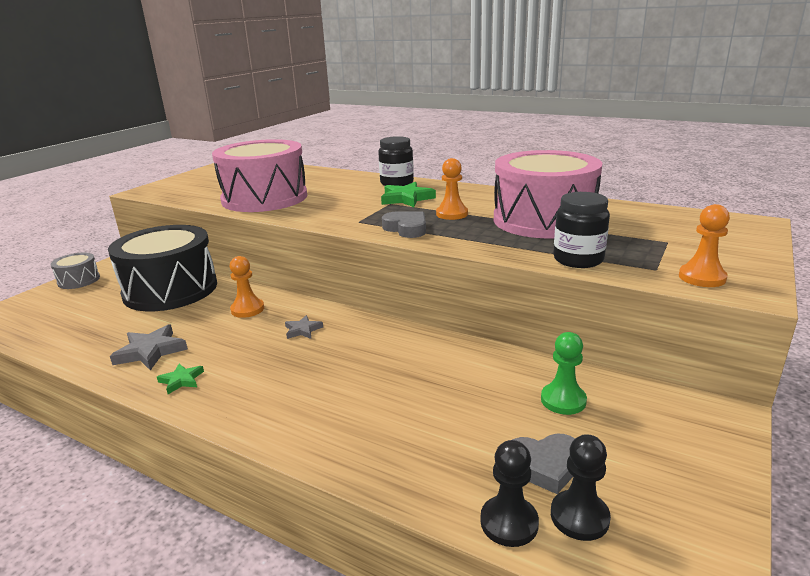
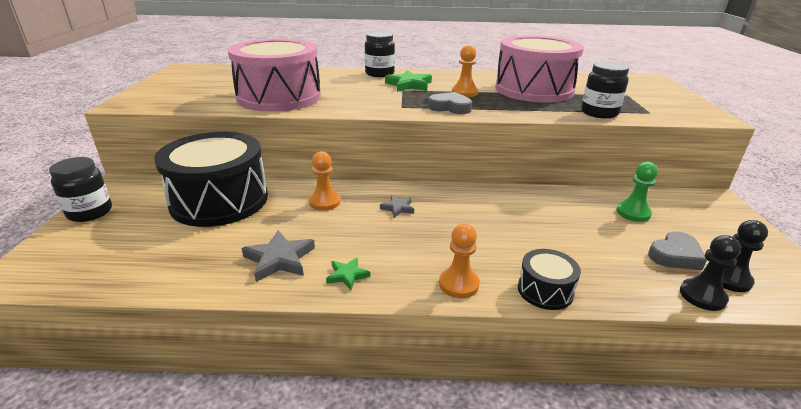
camera: 30 degrees left, 5 degrees up
(79, 280) = (90, 212): grey drum -> black jar
(333, 452) = (545, 290): none -> black drum
(702, 277) = (679, 114): orange pawn -> orange pawn (458, 284)

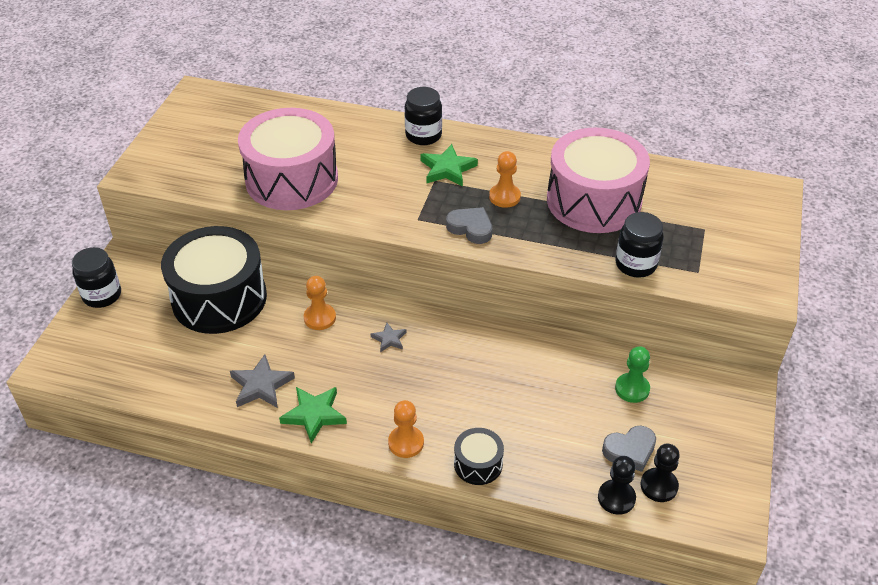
camera: 15 degrees right, 15 degrees up
(347, 275) = (314, 415): green star -> green star, size x1.71

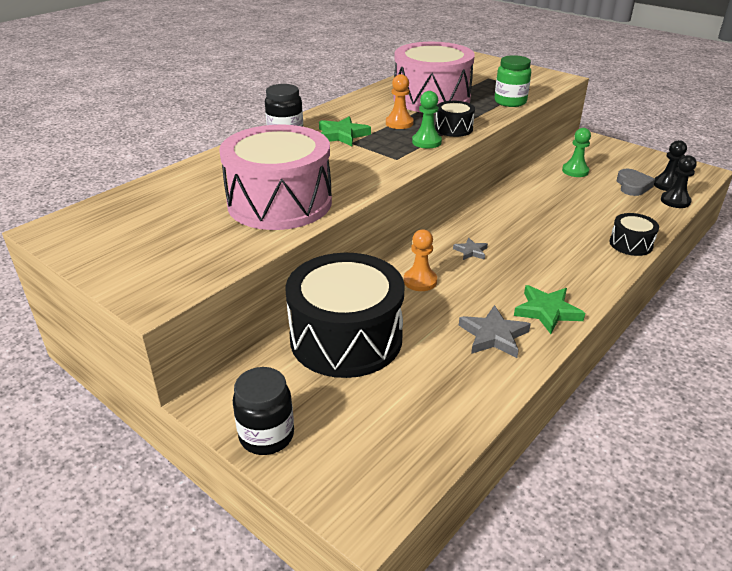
camera: 65 degrees left, 10 degrees down
(406, 443) = (598, 271): orange pawn -> none
(471, 228) = (426, 142): grey heart -> green pawn
(519, 238) = (453, 129): none -> black drum
(635, 264) = (510, 102): black jar -> green jar

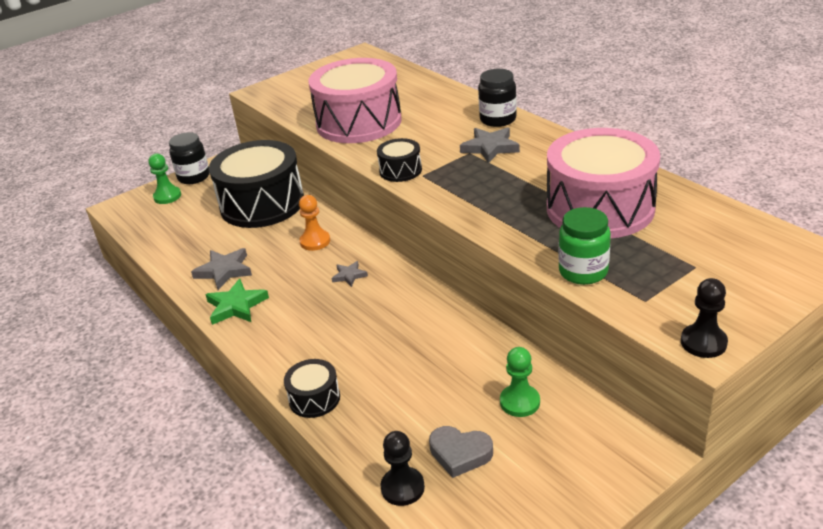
camera: 105 degrees right, 0 degrees up
(342, 135) = (490, 147): green star -> grey star
(399, 123) = (517, 181): orange pawn -> none
(426, 142) = (459, 195): green pawn -> green pawn (167, 196)
(453, 129) = (493, 215): black drum -> black drum (400, 170)
(667, 185) = (455, 499): black pawn -> black pawn (703, 342)

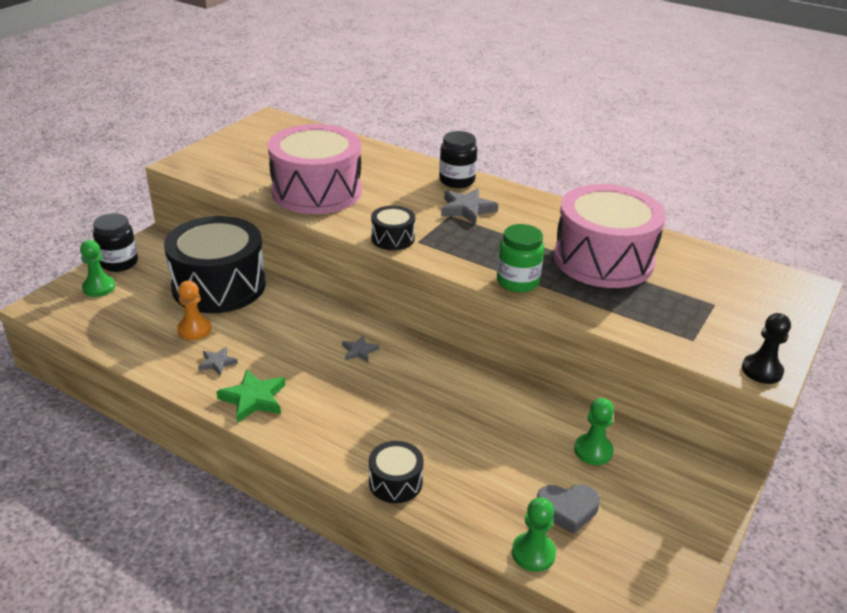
camera: 25 degrees left, 0 degrees up
(224, 271) = (217, 363): grey star -> grey star, size x0.58
(315, 241) = (302, 320): orange pawn -> orange pawn (194, 330)
(402, 487) = (533, 553): black pawn -> green pawn
(583, 272) = (625, 320): green jar -> green jar (517, 281)

